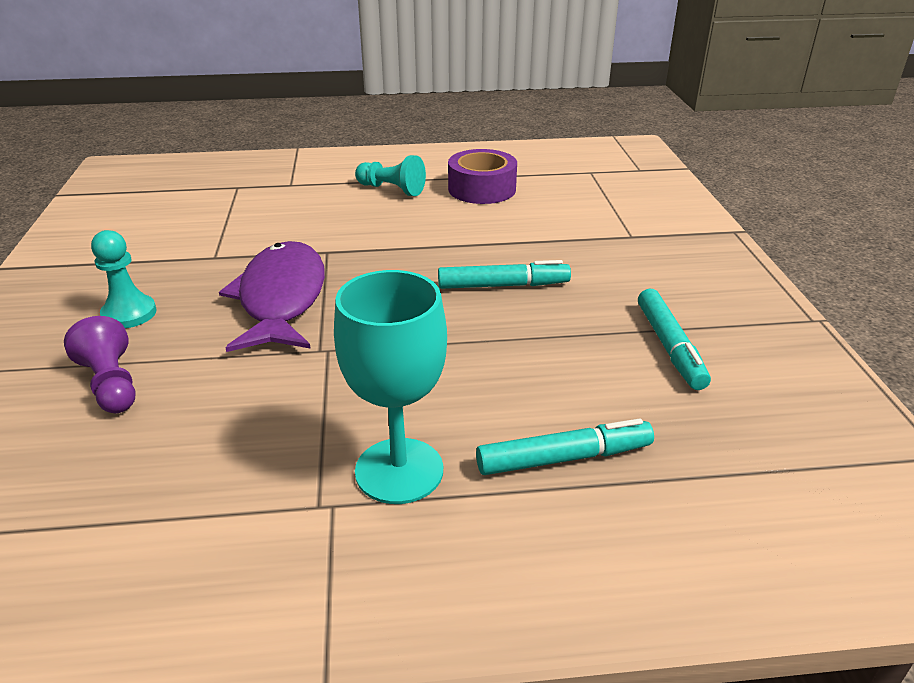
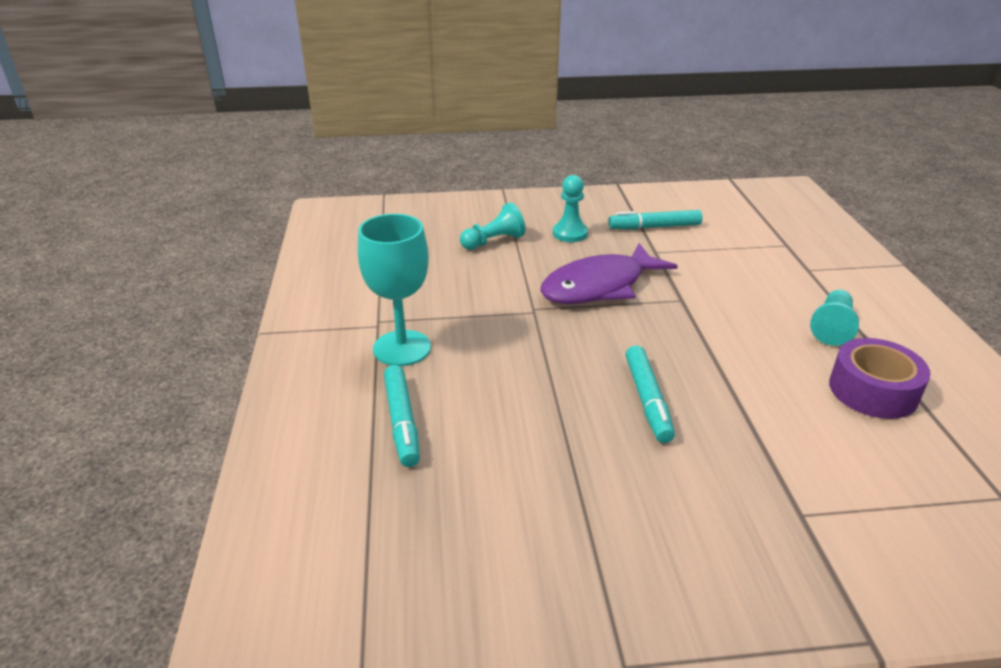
camera: 90 degrees right, 0 degrees up
(111, 384) = (493, 241): purple pawn -> turquoise pawn
(281, 299) = (599, 286): purple fish -> purple fish turned 150 degrees clockwise
(669, 347) = (551, 509): turquoise marker -> turquoise marker (654, 227)

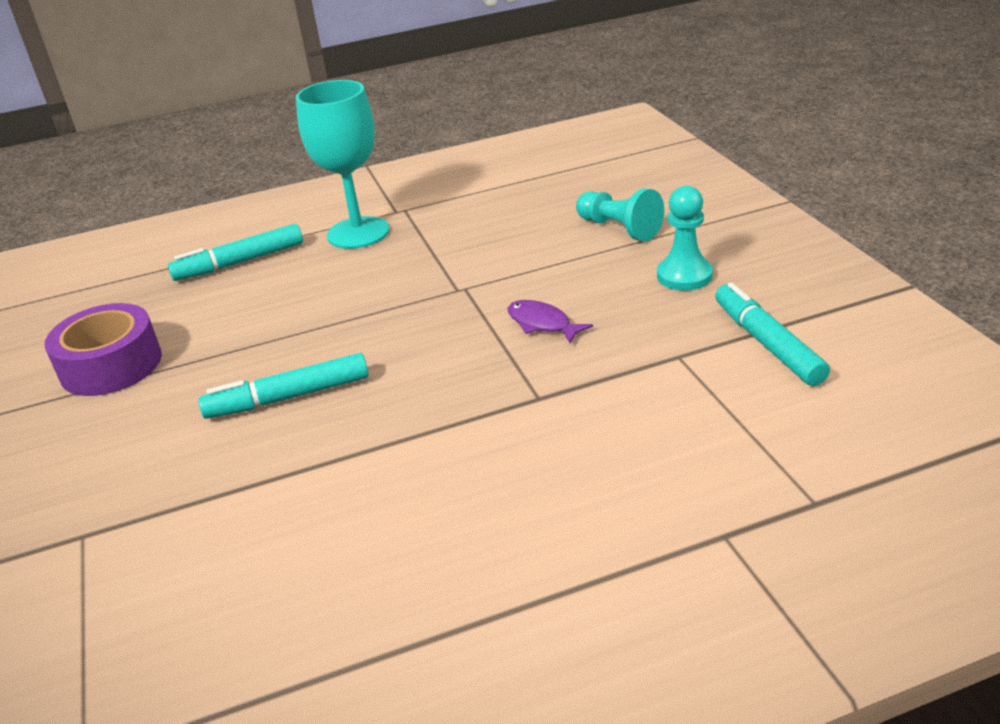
camera: 80 degrees right, 0 degrees up
(599, 286) = (542, 324): purple fish -> purple fish, size x0.43
(832, 327) = (517, 567): turquoise pawn -> none
(873, 390) = (338, 614): purple tape -> purple tape (111, 365)

